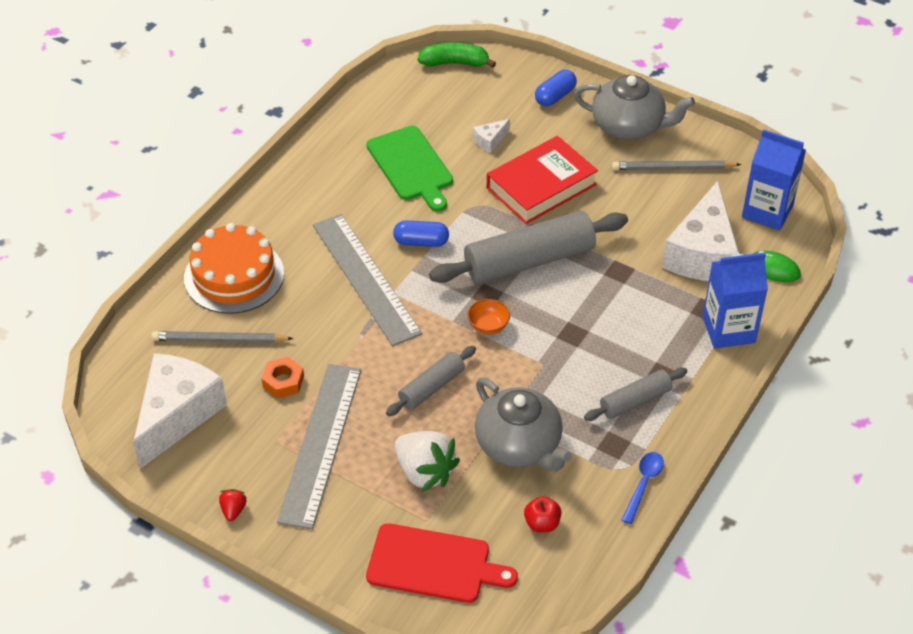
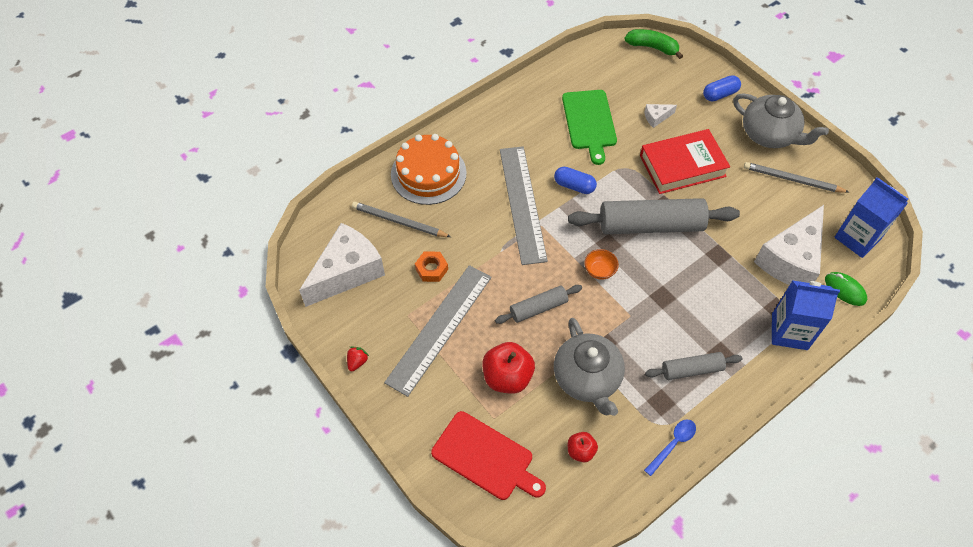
camera: 20 degrees right, 10 degrees up
(425, 472) = (507, 377): white strawberry -> red apple

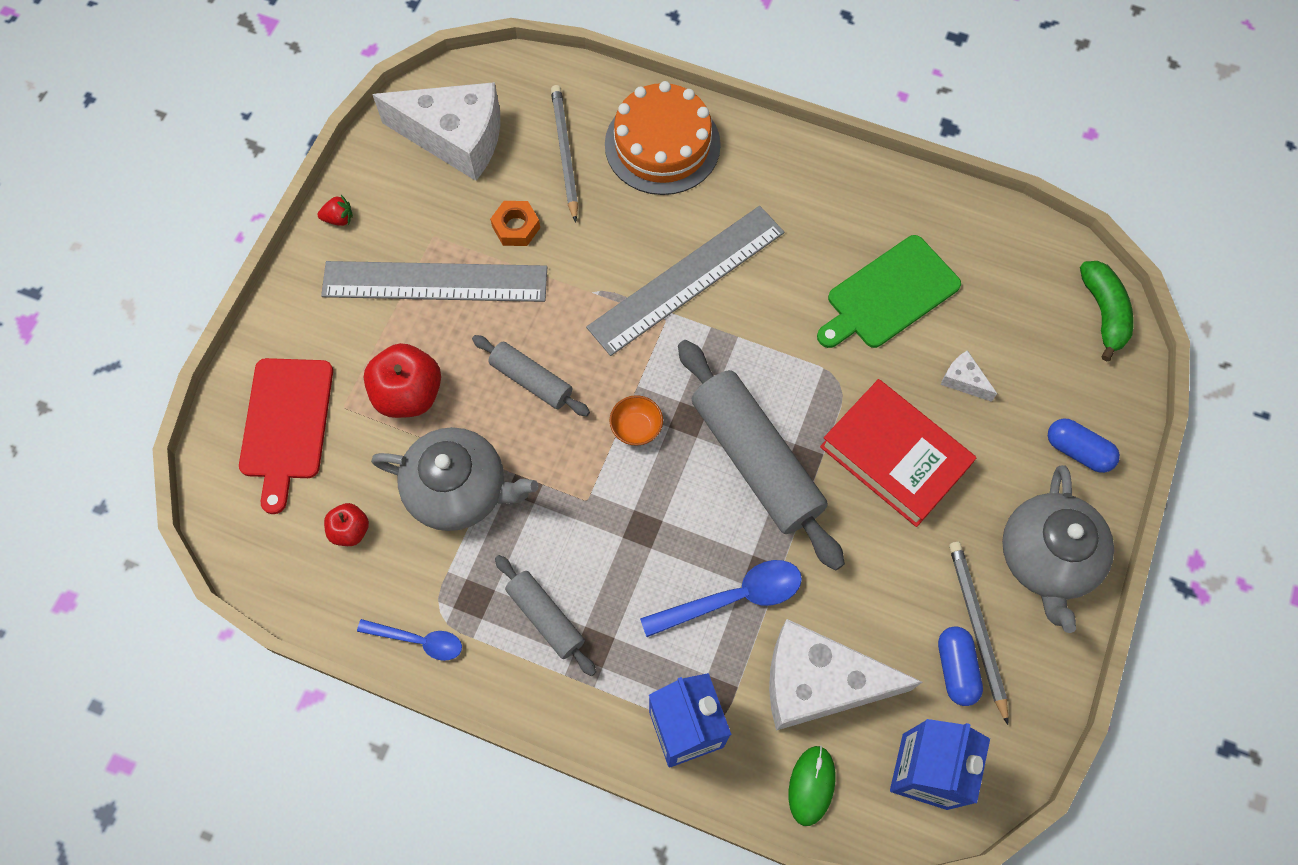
camera: 60 degrees right, 10 degrees up
(574, 186) = (760, 329): blue capsule -> blue capsule (956, 668)
(587, 378) = (459, 490): grey teapot -> grey teapot turned 120 degrees counterclockwise
(725, 274) = (733, 598): none -> blue spoon

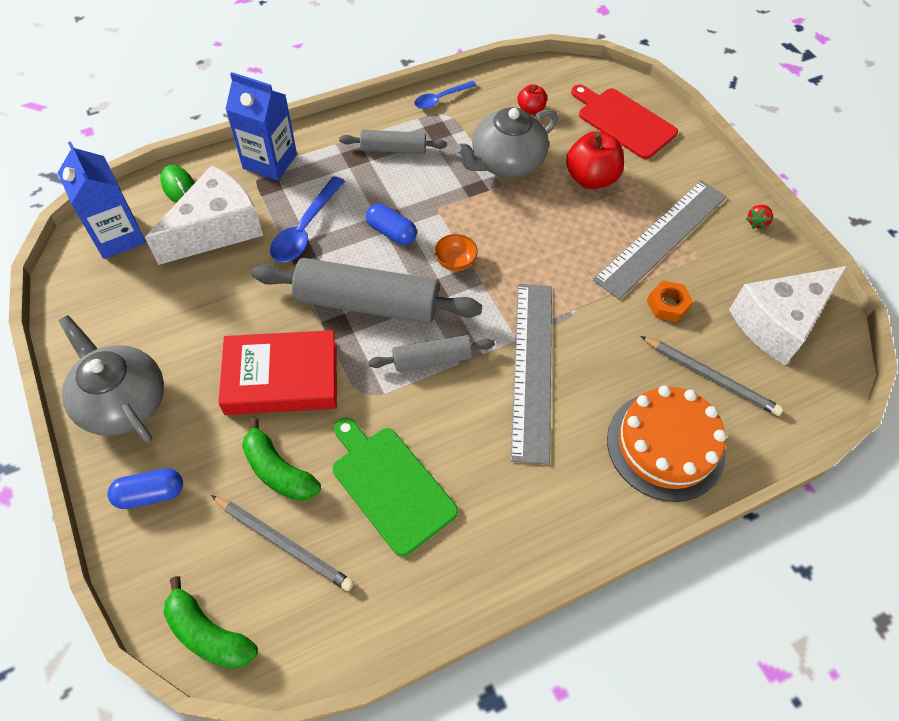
camera: 130 degrees right, 10 degrees down
(531, 380) = (541, 236): grey rolling pin -> grey rolling pin (432, 359)
(889, 295) = (390, 485): green cutting board -> green cutting board turned 45 degrees counterclockwise
(956, 668) = (138, 295): blue capsule -> blue capsule (391, 232)
(963, 380) = (278, 471): white cheese -> green banana
(976, 628) = (141, 325): grey pencil -> grey pencil (284, 543)

